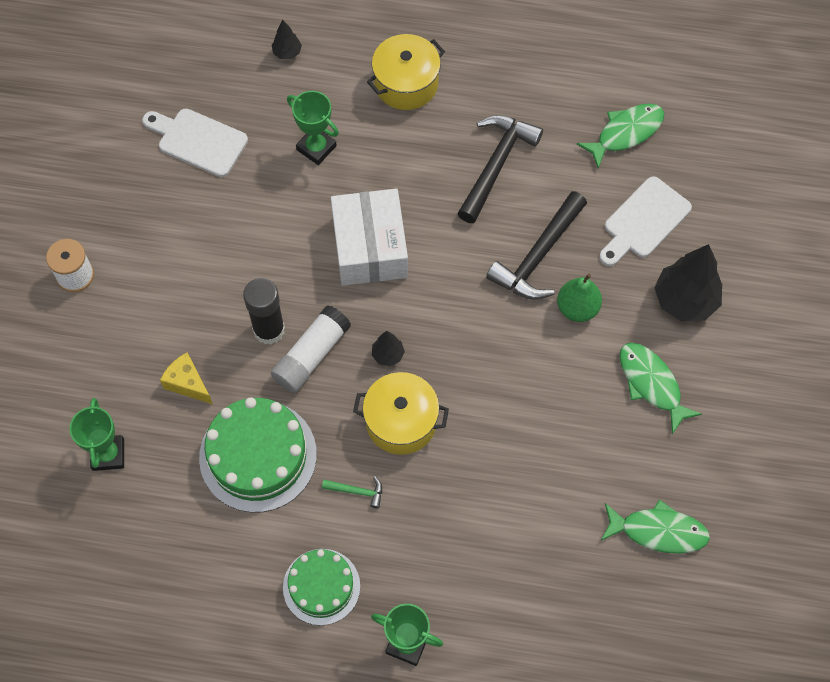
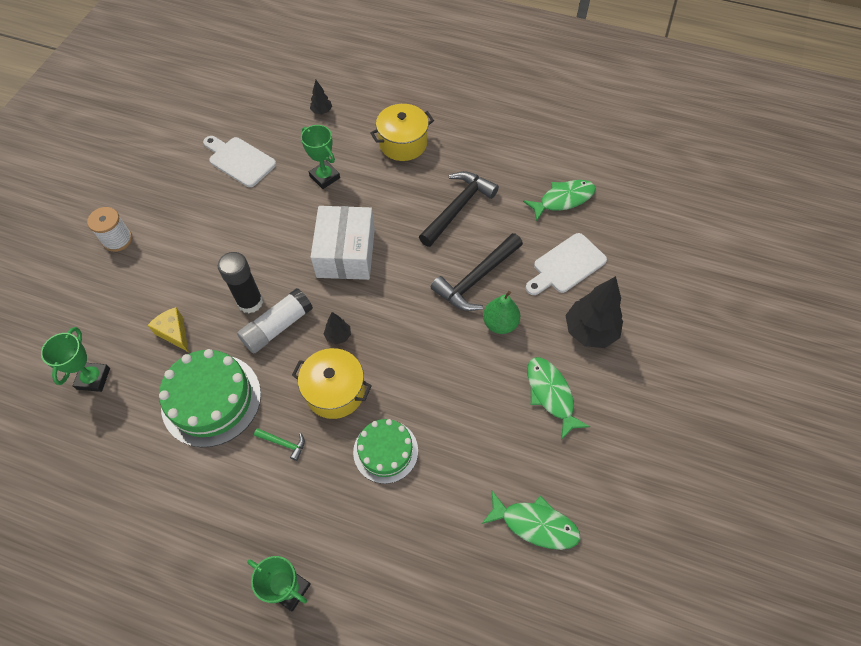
camera: 10 degrees right, 5 degrees down
(321, 586) = (230, 521): green cake -> green cake (385, 451)

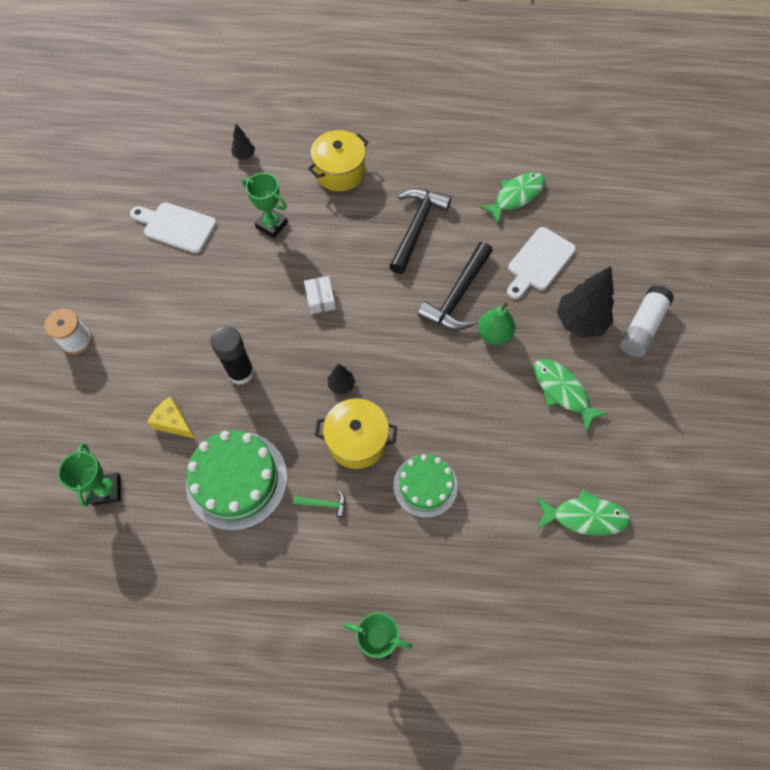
camera: 15 degrees left, 5 degrees up
(277, 327) = (277, 391): white glue stick -> white glue stick (641, 327)
(346, 253) = (320, 299): white box -> white box, size x0.46

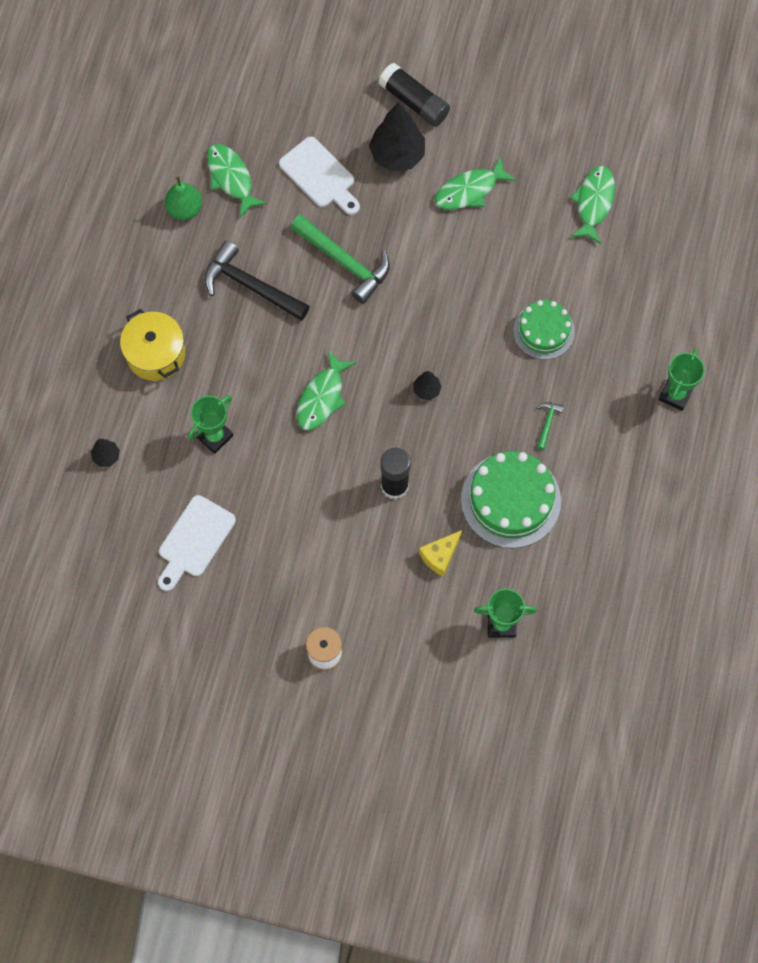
camera: 80 degrees left, 5 degrees up
(320, 299) = (322, 397): white box -> green fish
(357, 440) = (488, 384): yellow pot -> none
(457, 296) = (345, 262): black hammer -> green hammer
(494, 334) = (396, 237): green pear -> green pear (185, 209)
(641, 327) = (414, 102): white glue stick -> black glue stick

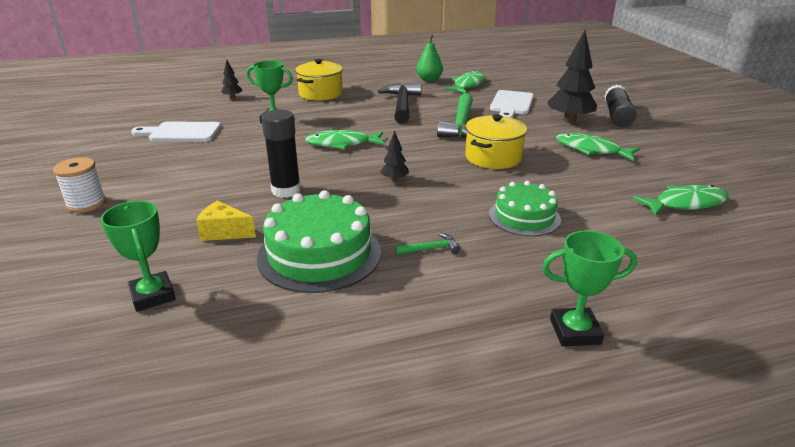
camera: 60 degrees right, 40 degrees down
(433, 283) = (493, 157): none -> yellow pot

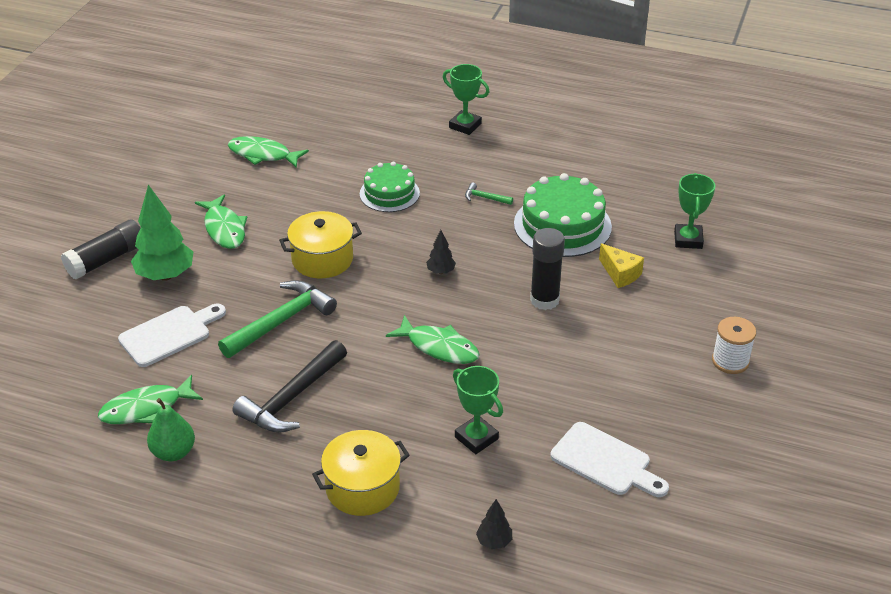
camera: 145 degrees left, 10 degrees up
(569, 121) = (165, 275): black tree -> green tree

